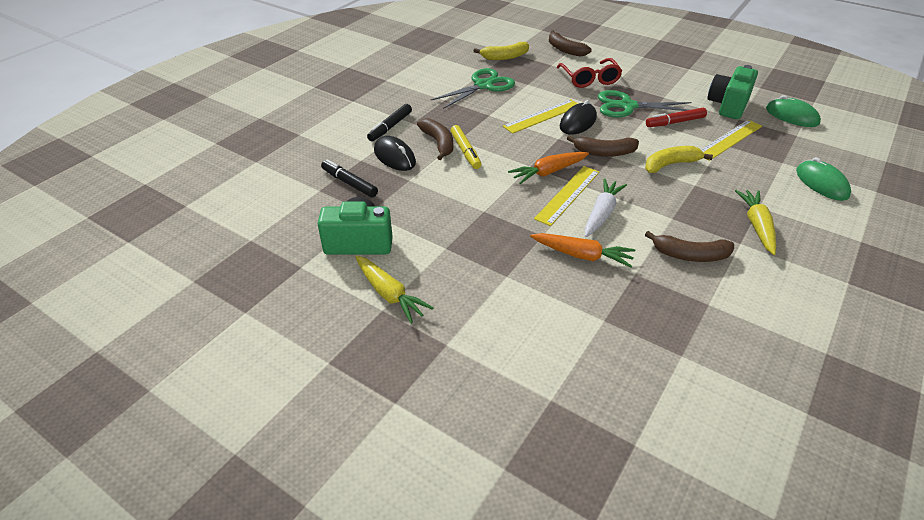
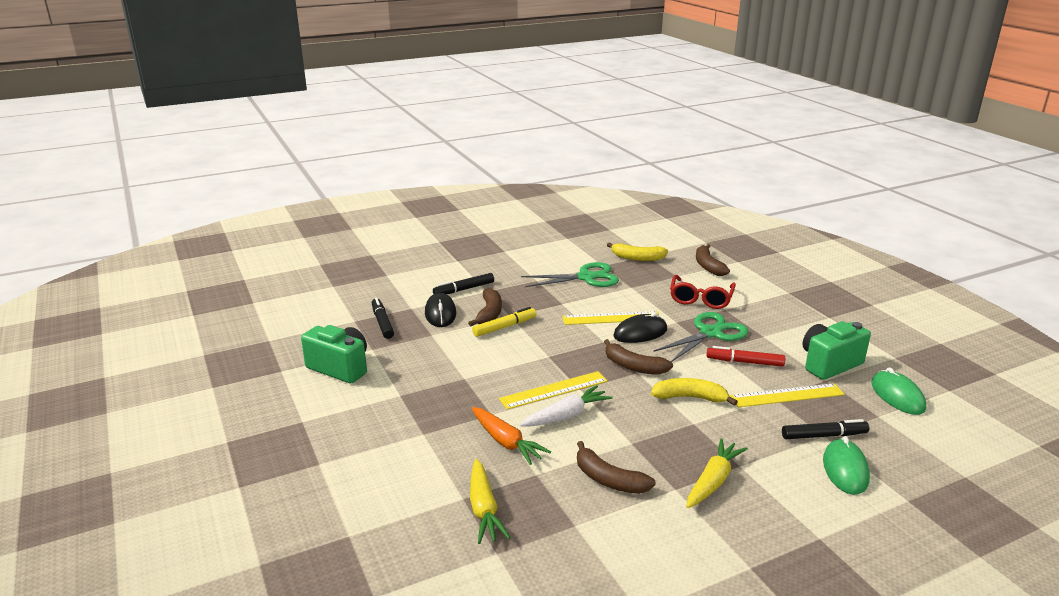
camera: 30 degrees right, 15 degrees down
(389, 294) = (319, 412): yellow carrot -> yellow carrot (484, 508)
(465, 151) = (504, 327): yellow marker -> yellow marker turned 135 degrees counterclockwise
(548, 172) = (559, 366): orange carrot -> none
(627, 106) = (710, 333): green scissors -> green scissors turned 105 degrees clockwise
(783, 162) = (824, 435): none -> black marker

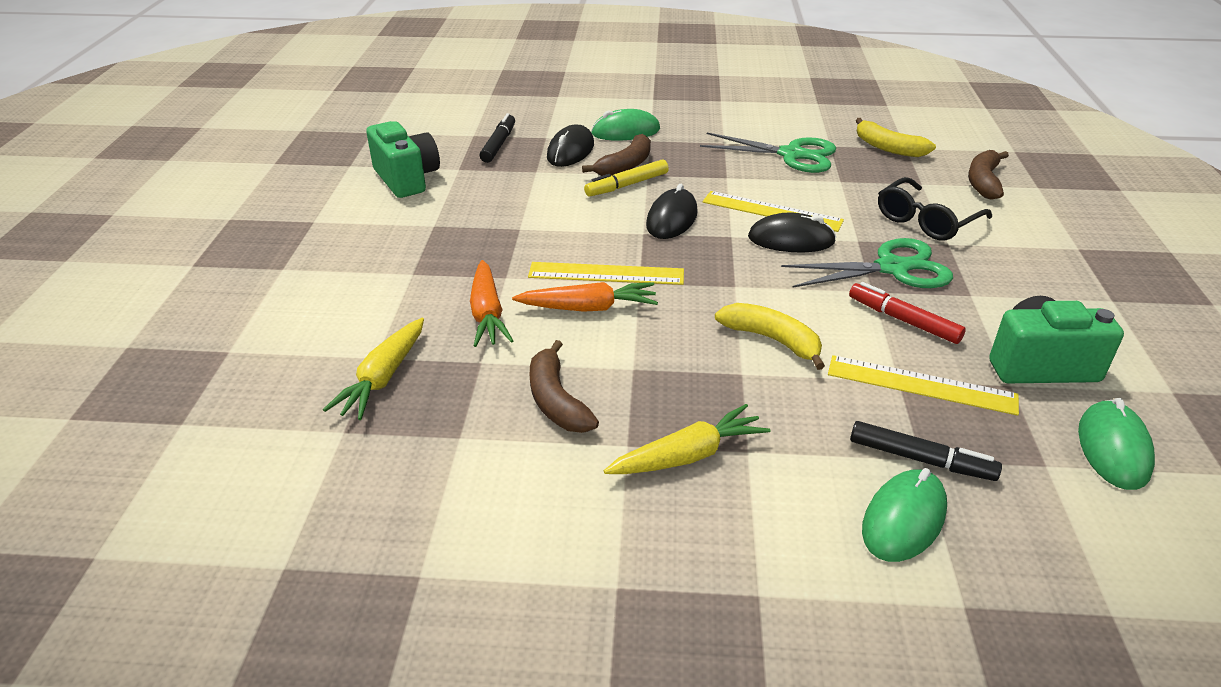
camera: 30 degrees right, 10 degrees up
(464, 289) = (625, 132): black marker -> green mouse
(504, 327) = (627, 185): yellow marker -> yellow marker turned 150 degrees clockwise
(557, 341) = (671, 219): none -> black mouse
(566, 416) = (588, 308): white carrot -> orange carrot
(633, 366) = (737, 277): brown banana -> none
(701, 299) = (926, 221): red glasses -> black glasses

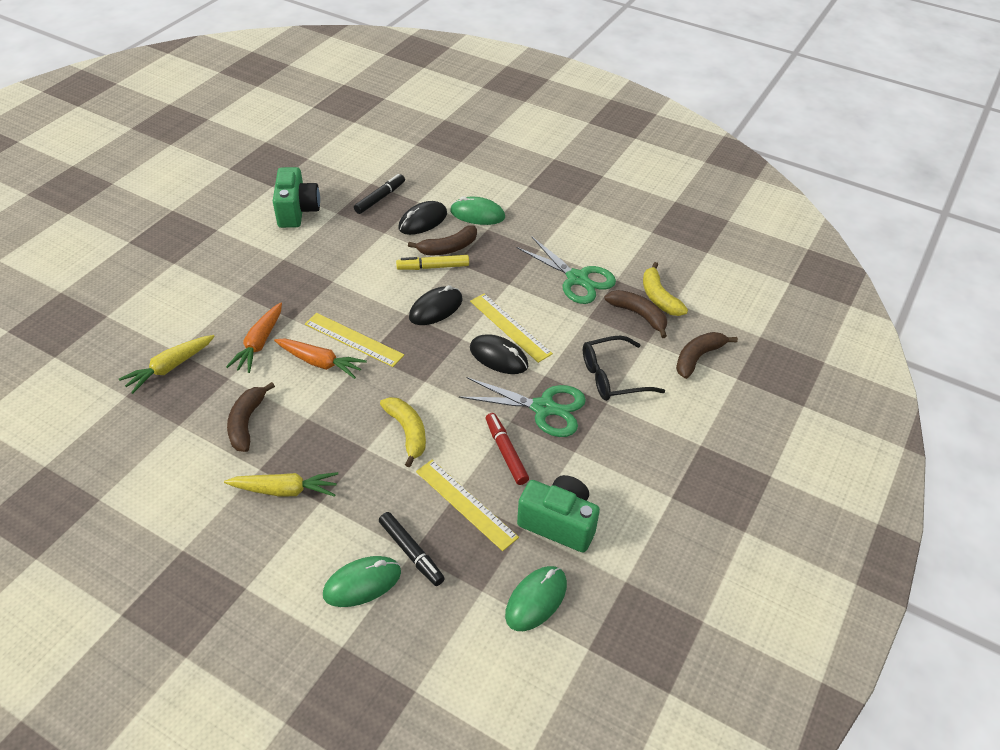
camera: 25 degrees right, 10 degrees up
(887, 166) = (638, 315): none -> brown banana

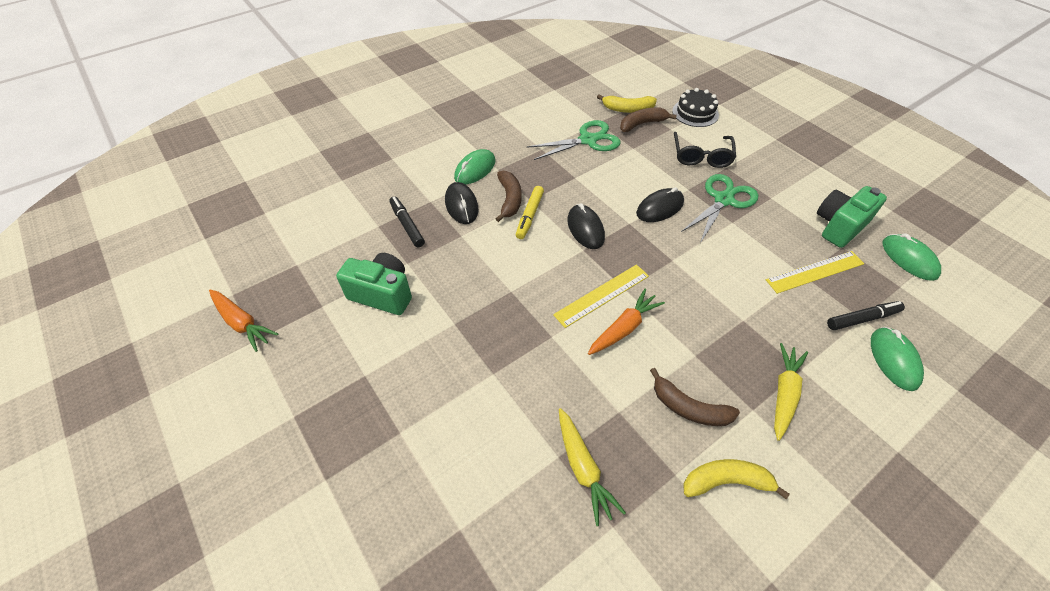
camera: 65 degrees left, 5 degrees up
(259, 343) = (577, 372): orange carrot -> orange carrot (242, 323)
(407, 432) = (730, 287): yellow banana -> yellow banana (726, 481)
(506, 452) = (765, 234): red marker -> none
(510, 327) = (627, 191): yellow ruler -> none
(698, 357) = (695, 113): brown banana -> black cake

